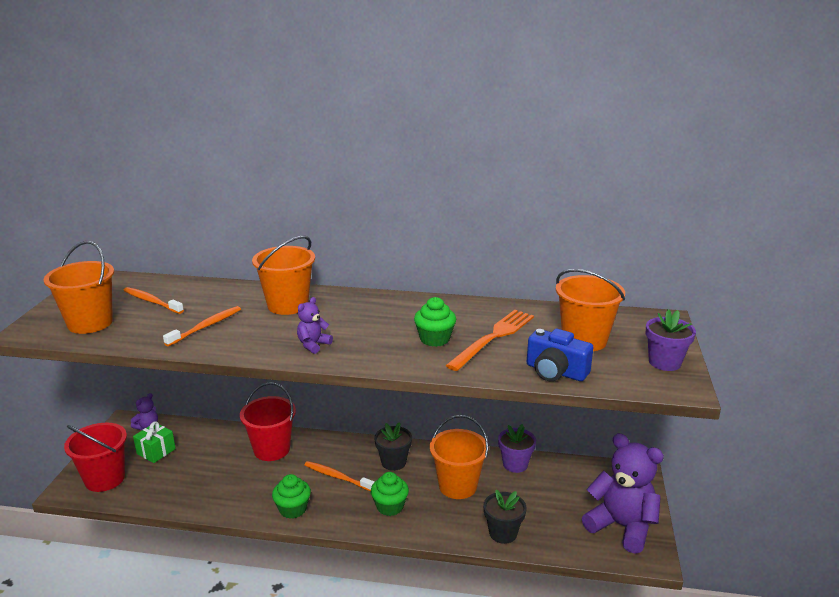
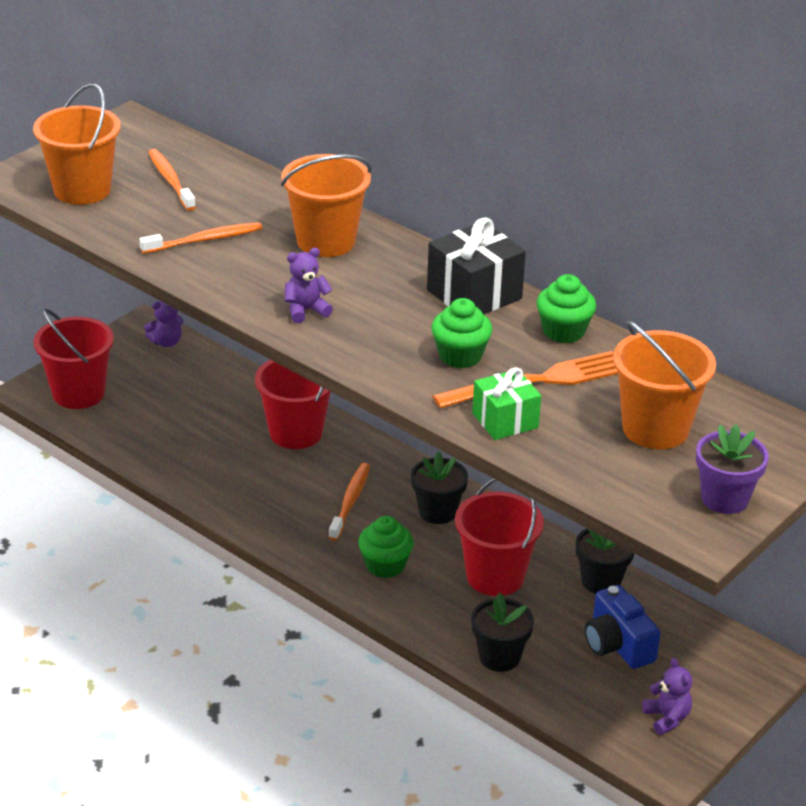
camera: 30 degrees right, 10 degrees up
(156, 451) = (156, 380): green gift -> green gift (505, 420)
(293, 509) = (266, 519): green cupcake -> green cupcake (563, 331)
(337, 477) = (350, 502): orange toothbrush -> orange toothbrush turned 45 degrees clockwise
(406, 306) = (474, 294): none -> black gift
(457, 486) = (495, 576): orange bucket -> red bucket
(515, 464) = (601, 581): purple flower pot -> black flower pot
(555, 372) = (563, 456): blue camera -> blue camera (617, 644)
(621, 526) = (667, 718): purple teddy bear -> purple teddy bear, size x0.45

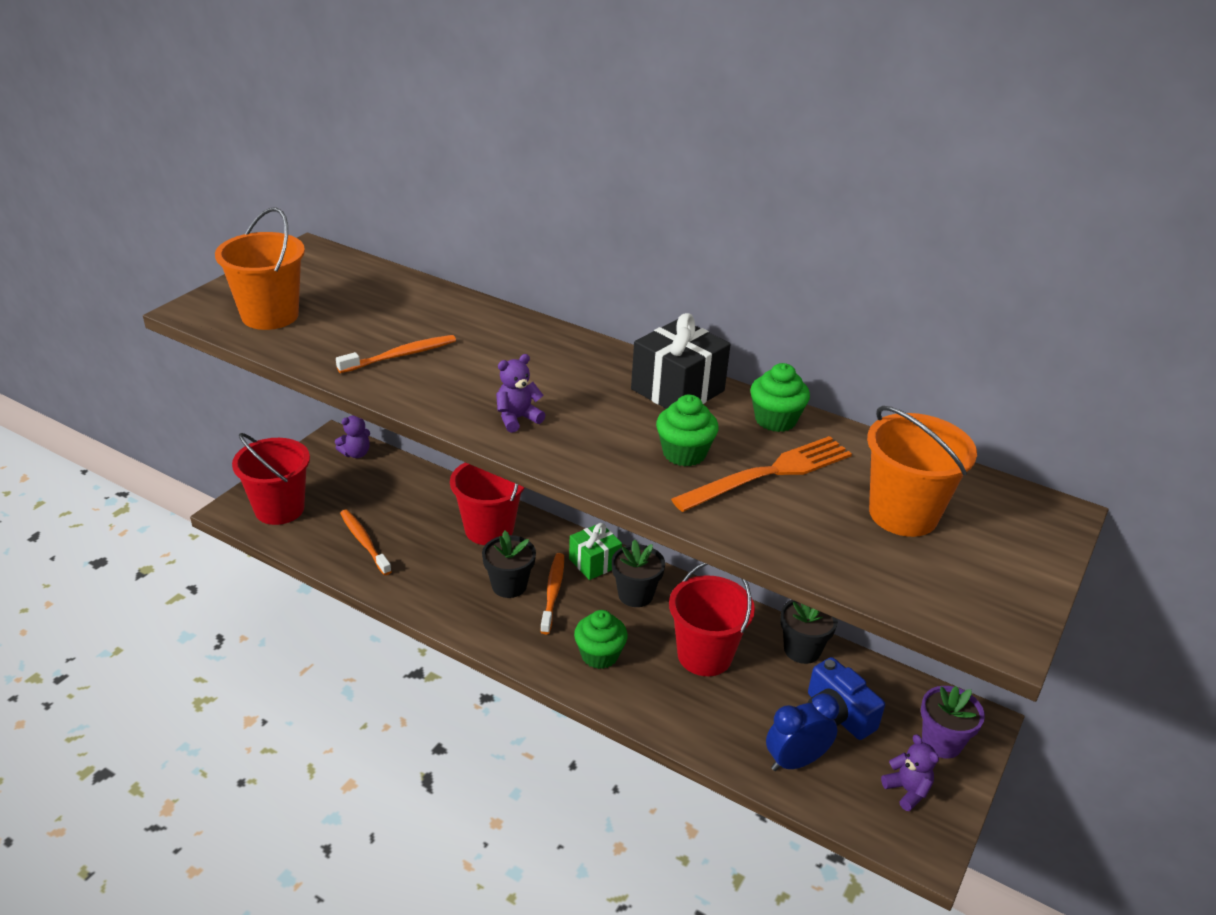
camera: 10 degrees left, 0 degrees up
(170, 181) = (357, 301): orange toothbrush -> orange toothbrush (364, 542)
(326, 241) = (520, 349): orange bucket -> none
(499, 657) = (731, 742): black flower pot -> black flower pot (509, 585)
(505, 420) = (752, 519): green gift -> green gift (594, 562)
(560, 680) = (795, 761): none -> blue clock
(724, 499) = (1004, 586): purple flower pot -> purple flower pot (941, 742)

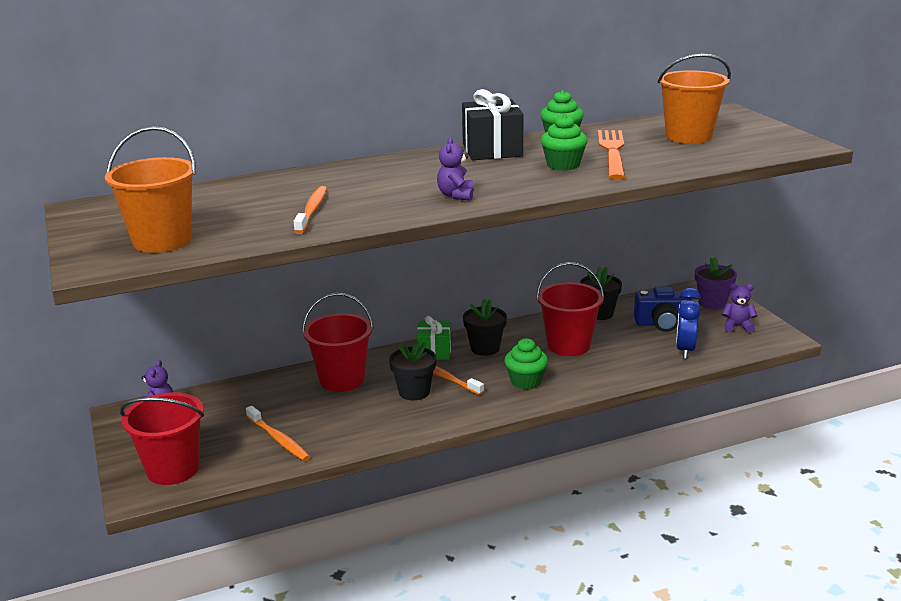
camera: 50 degrees left, 10 degrees down
(364, 542) = (278, 439): orange toothbrush -> orange toothbrush turned 135 degrees counterclockwise

